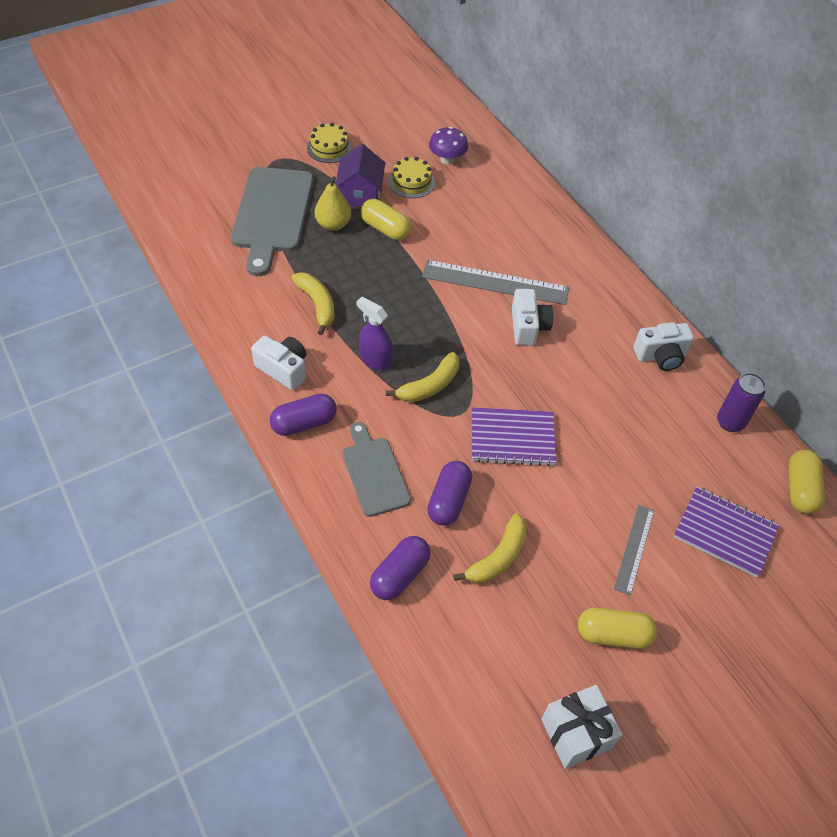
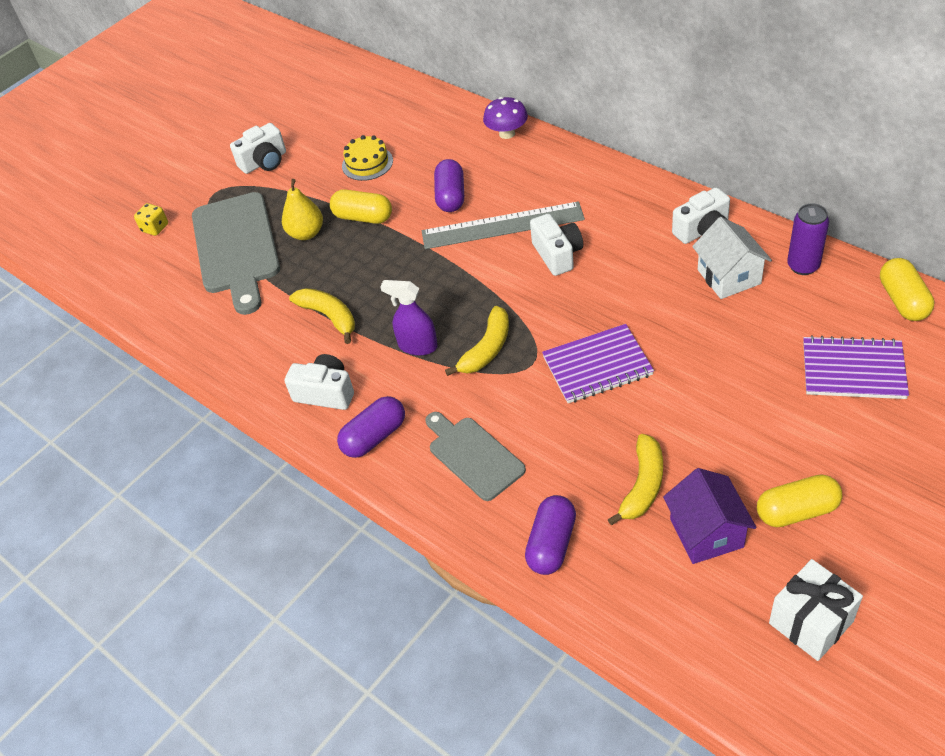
camera: 10 degrees left, 5 degrees down
(216, 171) = (155, 228): none -> yellow dice
(329, 148) = (264, 162): yellow cake -> white camera
(360, 194) = (320, 194): purple house -> purple house (706, 533)
(447, 159) = (393, 129): purple mushroom -> purple mushroom (507, 133)
(449, 500) = (564, 451): purple capsule -> purple capsule (451, 196)
(634, 549) = (774, 421): grey ruler -> none
(661, 406) = (729, 277): none -> white house

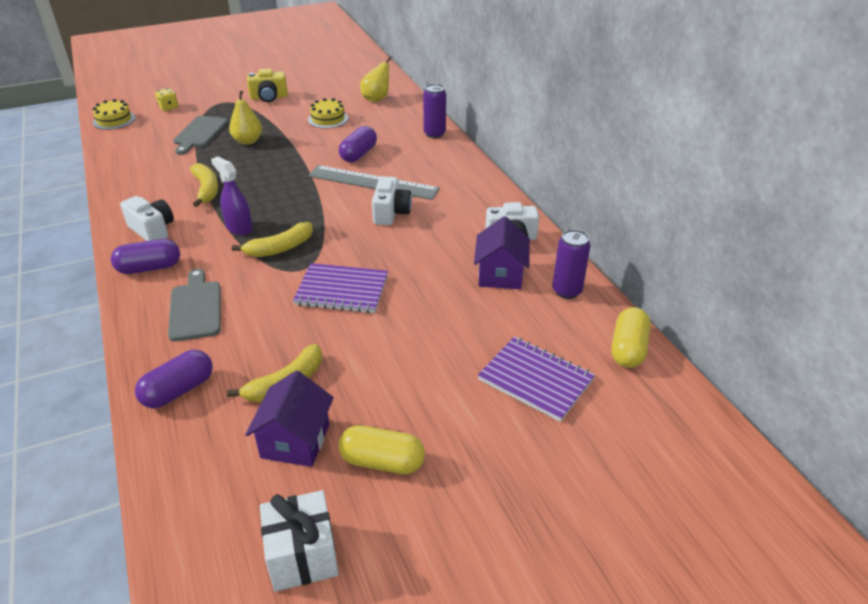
camera: 20 degrees right, 10 degrees down
(106, 275) = (114, 120): none -> yellow cake
(236, 248) = (199, 133): grey cutting board -> grey cutting board, size x0.60
(264, 162) = (269, 97): white camera -> yellow camera
(363, 217) = (291, 145): yellow capsule -> none
(395, 111) = (376, 99): none -> yellow pear
(507, 133) = (434, 134): purple mushroom -> purple can
(729, 277) = (500, 275): white house -> purple house

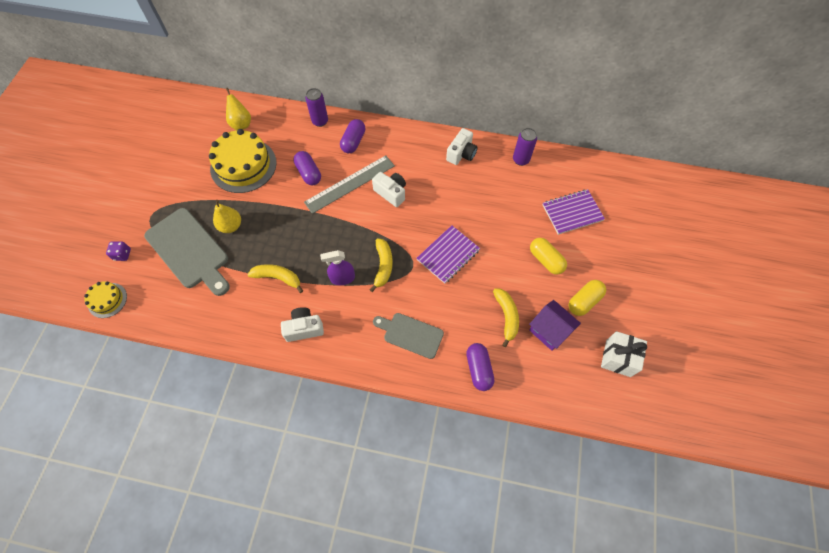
camera: 55 degrees left, 25 degrees up
(149, 268) = (349, 345): purple capsule -> purple capsule (353, 142)
(168, 107) = (122, 254): yellow dice -> purple dice
(199, 133) = (189, 251): grey cutting board -> grey cutting board, size x1.67
(269, 97) = (173, 184): yellow camera -> none
(328, 119) = (243, 165): yellow cake -> yellow cake, size x1.97
(500, 275) = (488, 178): purple house -> none
(628, 349) = (576, 165): yellow capsule -> yellow capsule (546, 260)

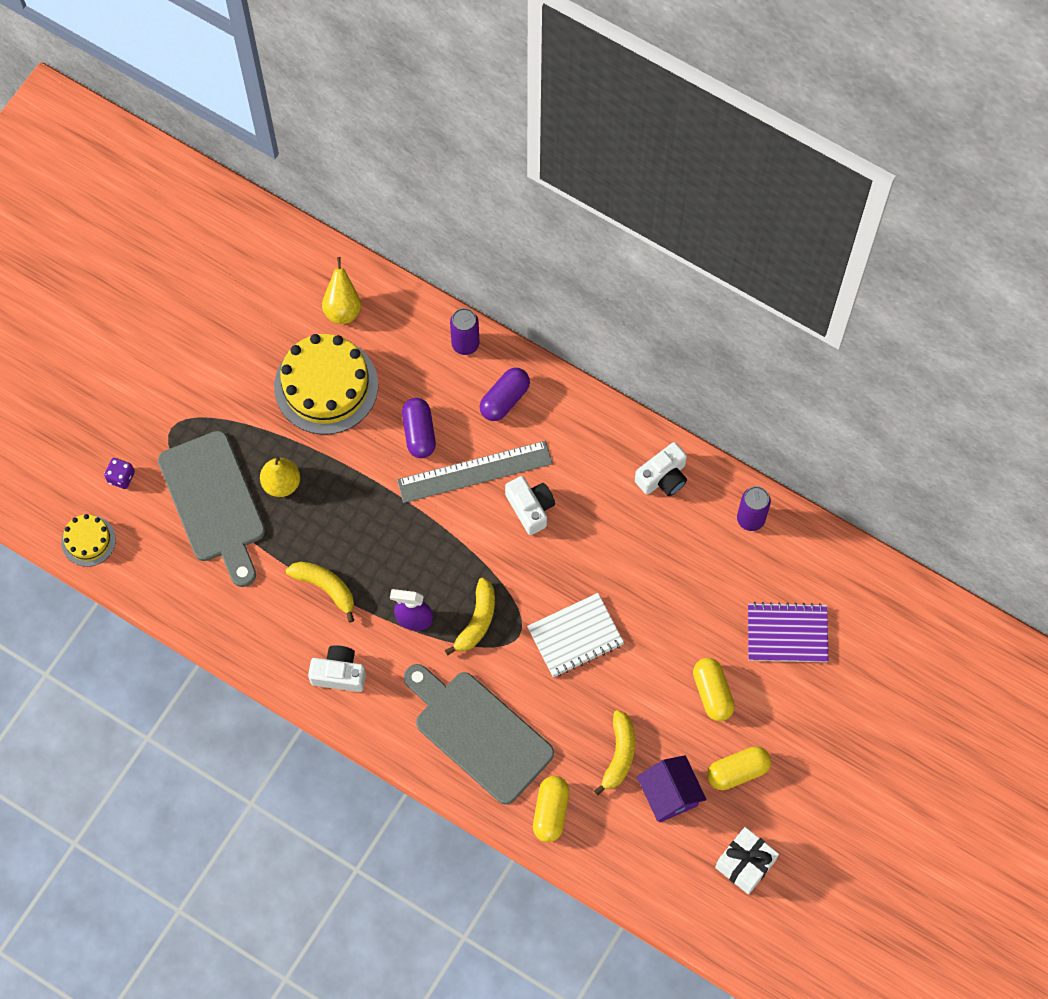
camera: 20 degrees right, 5 degrees up
(410, 334) = (478, 733): grey cutting board -> grey cutting board, size x1.67
(448, 255) = (575, 636): purple notebook -> white notebook
(479, 369) = (551, 812): purple capsule -> yellow capsule

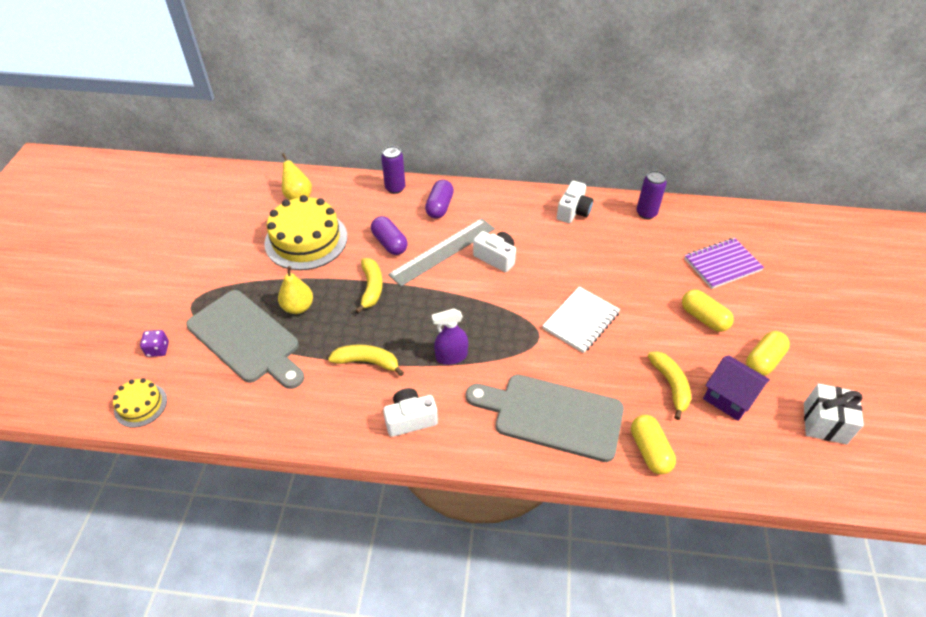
camera: 25 degrees left, 20 degrees down
(477, 621) = (501, 339): yellow banana -> yellow banana (371, 288)

